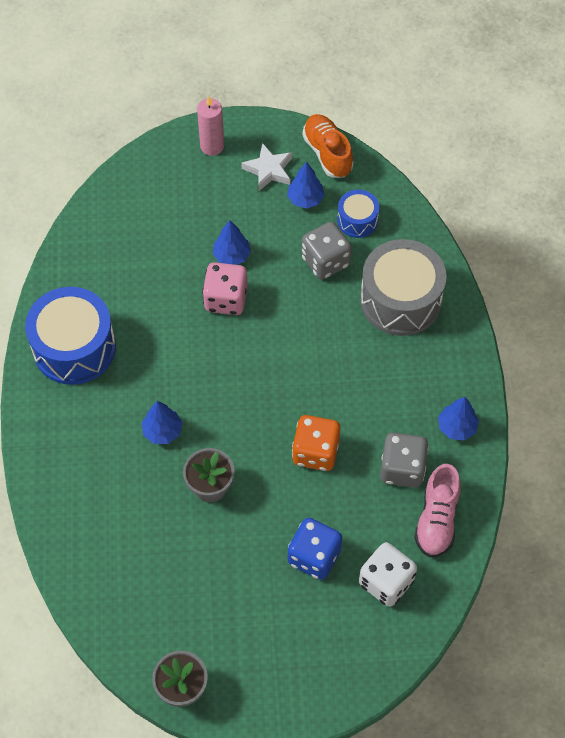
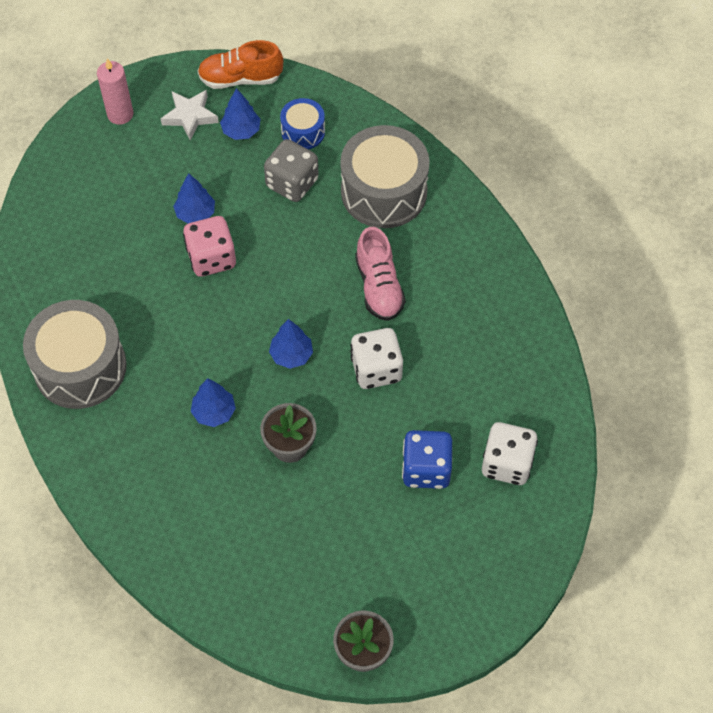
camera: 25 degrees left, 0 degrees up
(74, 347) = (80, 367): blue drum -> grey drum
(315, 452) = (376, 369): orange dice -> white dice
(327, 153) = (240, 78): orange shoe -> orange shoe turned 45 degrees counterclockwise
(402, 469) = (467, 350): grey dice -> none
(437, 519) = (524, 384): pink shoe -> pink shoe (379, 286)
(457, 427) = (498, 290): blue tree -> blue tree (291, 355)

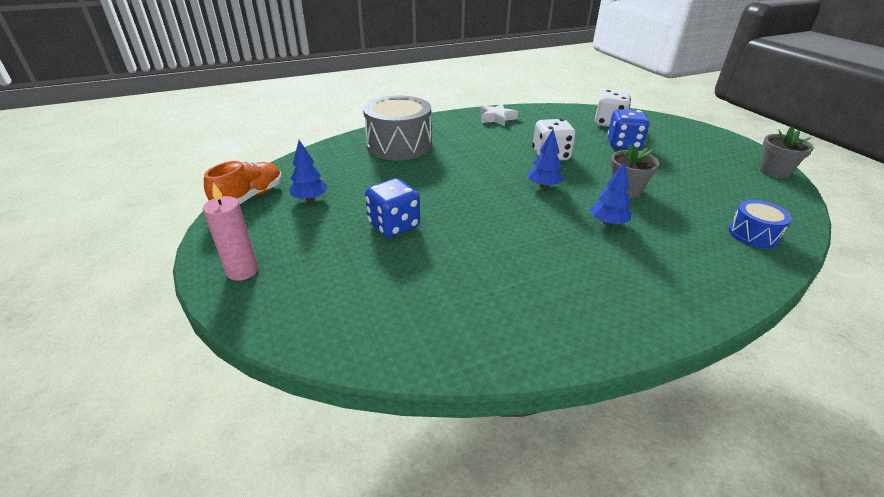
camera: 85 degrees left, 25 degrees down
(80, 367) = (579, 307): grey drum -> none
(190, 116) = (276, 225): white star -> white star (497, 118)
(195, 213) = (394, 226): blue tree -> blue dice
(211, 258) = (446, 219): pink dice -> none
(240, 78) = (250, 197): orange shoe -> orange shoe turned 150 degrees counterclockwise
(292, 183) = (377, 178): grey dice -> none
(303, 132) = (328, 171): blue drum -> blue drum (753, 234)
(379, 286) = (481, 151): pink shoe -> none

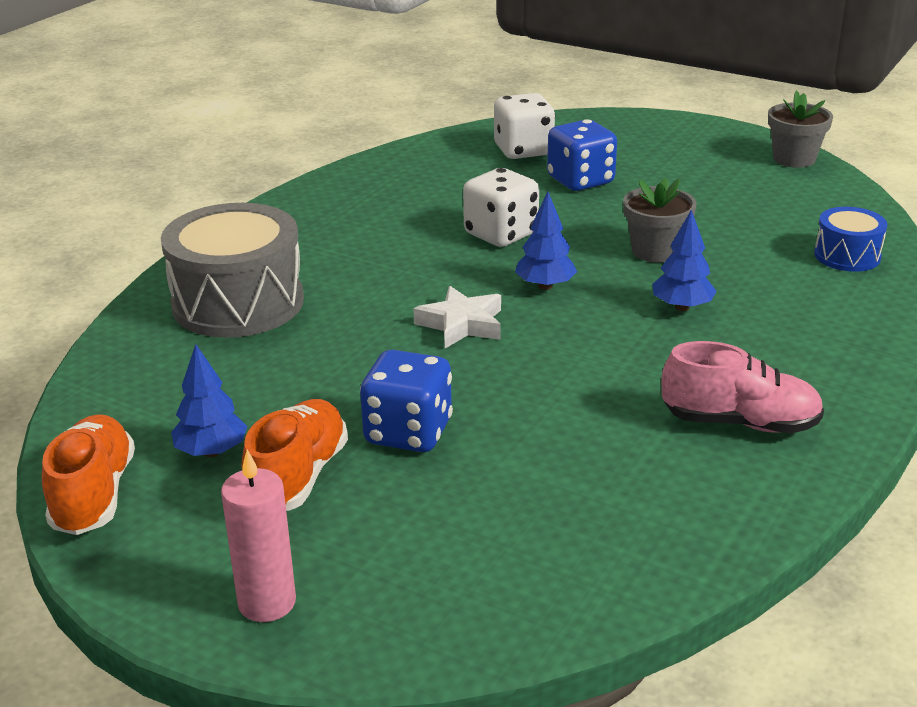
camera: 35 degrees left, 5 degrees down
(326, 224) = (298, 477): none -> orange shoe
(497, 118) = (342, 197): white star -> white star (462, 324)
(568, 298) = (740, 422): none -> pink shoe

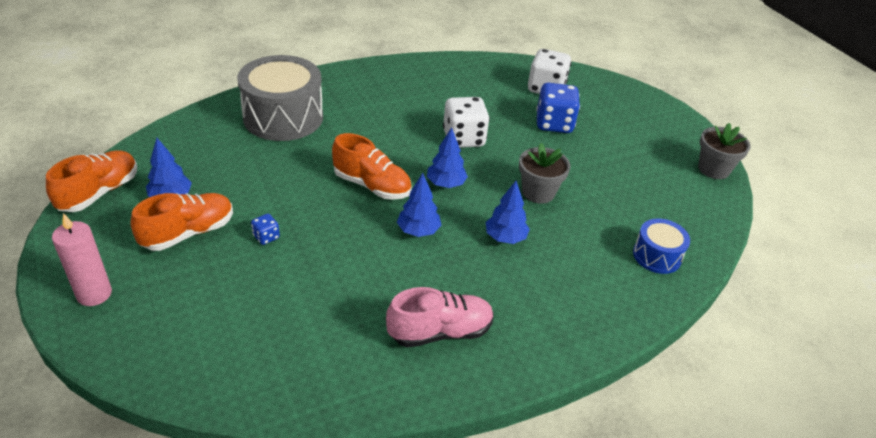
camera: 30 degrees right, 10 degrees up
(408, 433) = (266, 237): blue dice -> blue dice, size x0.46
(462, 324) = (372, 186): white star -> orange shoe
(580, 343) = (418, 231): none -> blue tree
(740, 422) = (440, 332): pink shoe -> pink shoe turned 60 degrees counterclockwise

